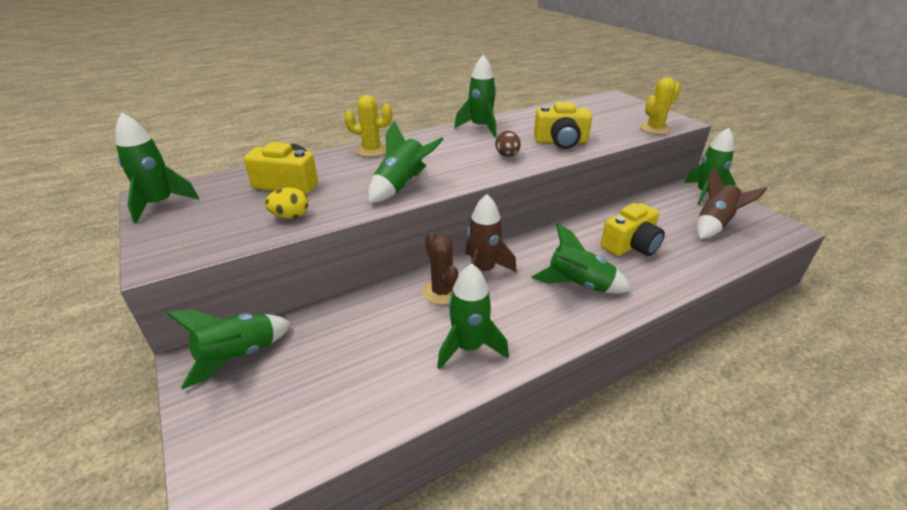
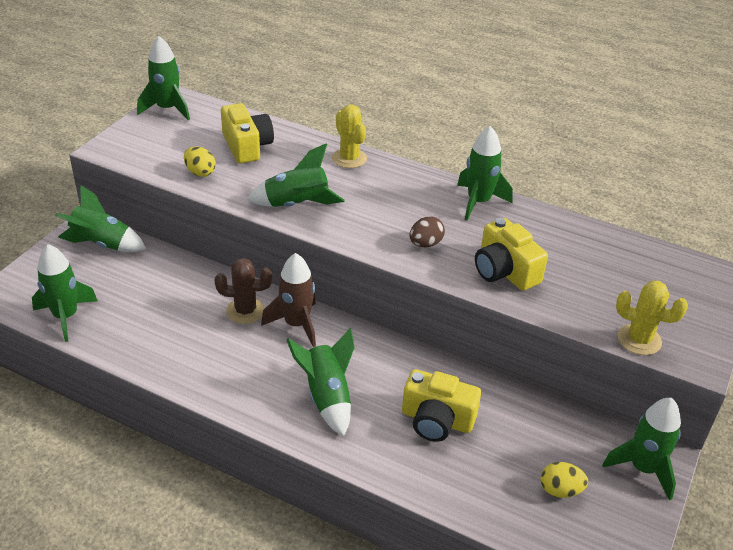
camera: 55 degrees right, 5 degrees up
(442, 292) = (245, 311): brown cactus -> brown cactus turned 60 degrees clockwise
(468, 347) = (188, 354): green rocket -> green rocket (66, 316)
(714, 224) = (560, 490): brown rocket -> yellow egg

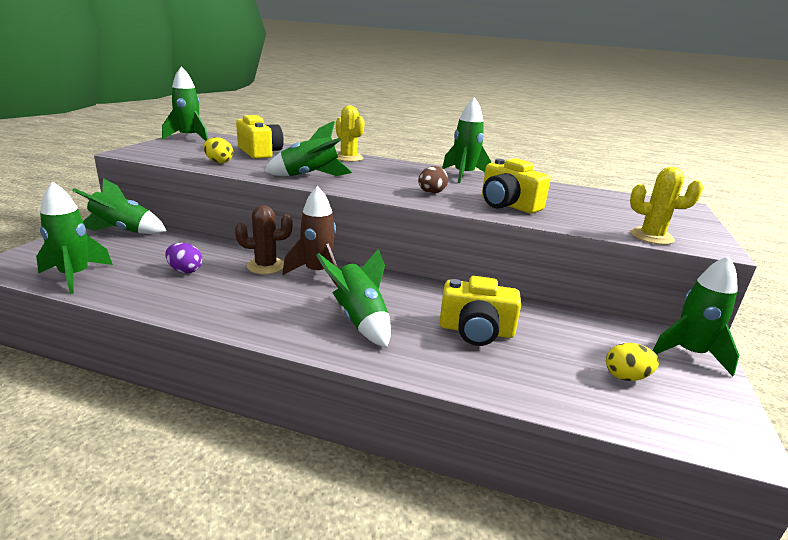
camera: 10 degrees left, 15 degrees down
(166, 314) = (185, 270): none -> purple egg

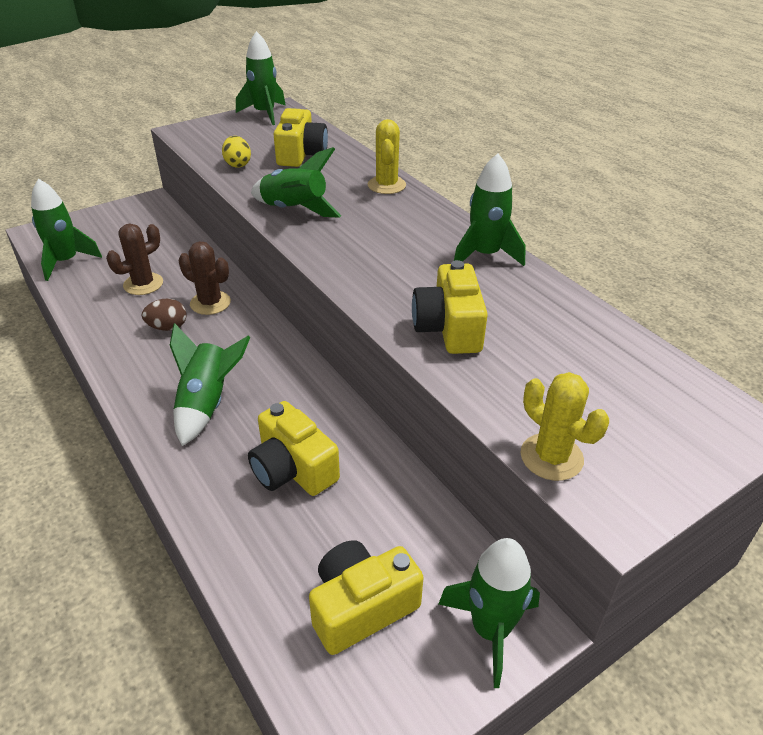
camera: 40 degrees right, 15 degrees up
(123, 230) = (150, 216): green rocket -> none
(185, 270) = (143, 284): purple egg -> brown cactus
(317, 273) = (243, 329): brown rocket -> none
(431, 193) = (386, 277): brown egg -> brown egg (168, 327)
(626, 377) = (361, 607): yellow egg -> yellow camera

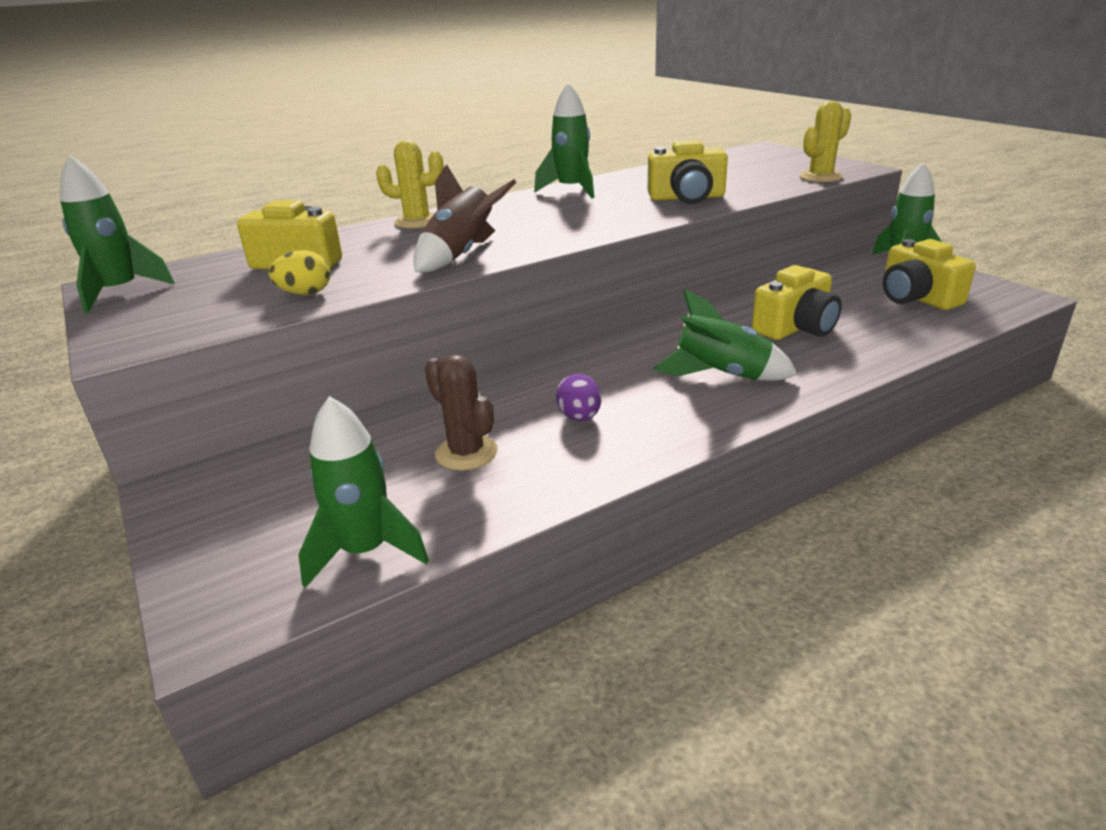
camera: 85 degrees left, 10 degrees down
(168, 327) = (579, 417): brown egg -> purple egg
(210, 303) = (525, 394): brown cactus -> none
(294, 210) = (461, 255): green rocket -> brown rocket

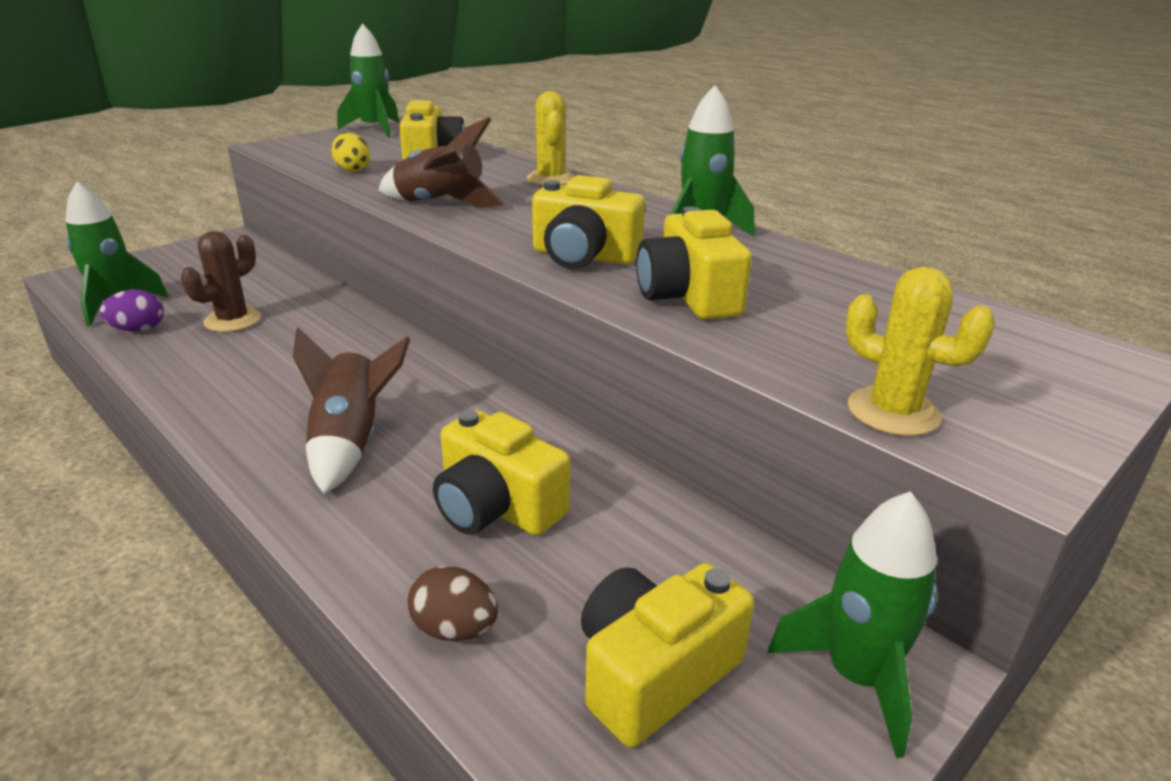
camera: 75 degrees right, 0 degrees up
(579, 417) = (276, 363): purple egg -> purple egg (138, 329)
(612, 216) = (584, 256): none -> yellow camera
(721, 375) = (351, 442): green rocket -> brown rocket
(906, 338) = (455, 629): none -> brown egg

